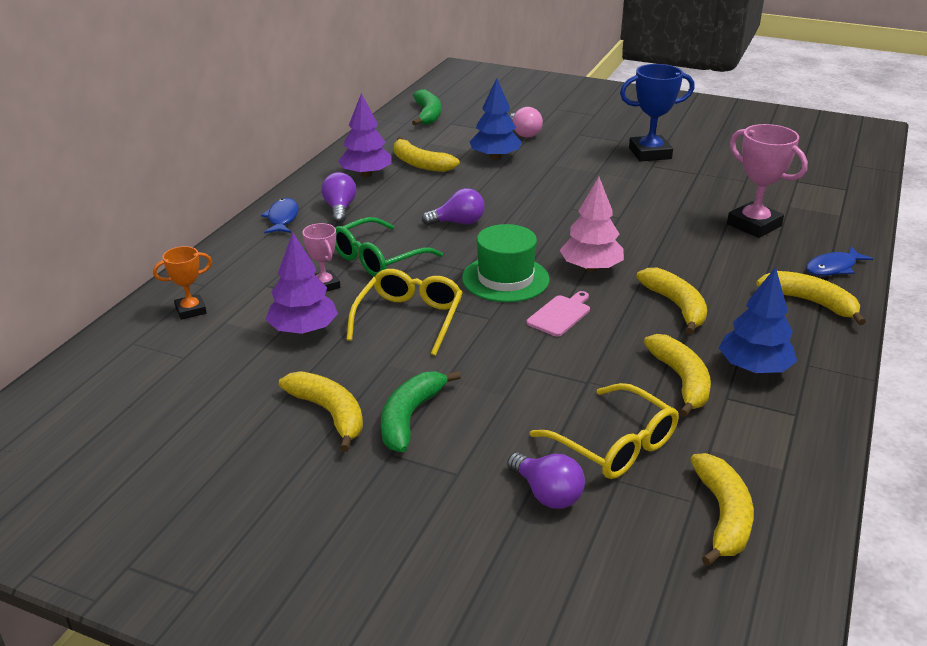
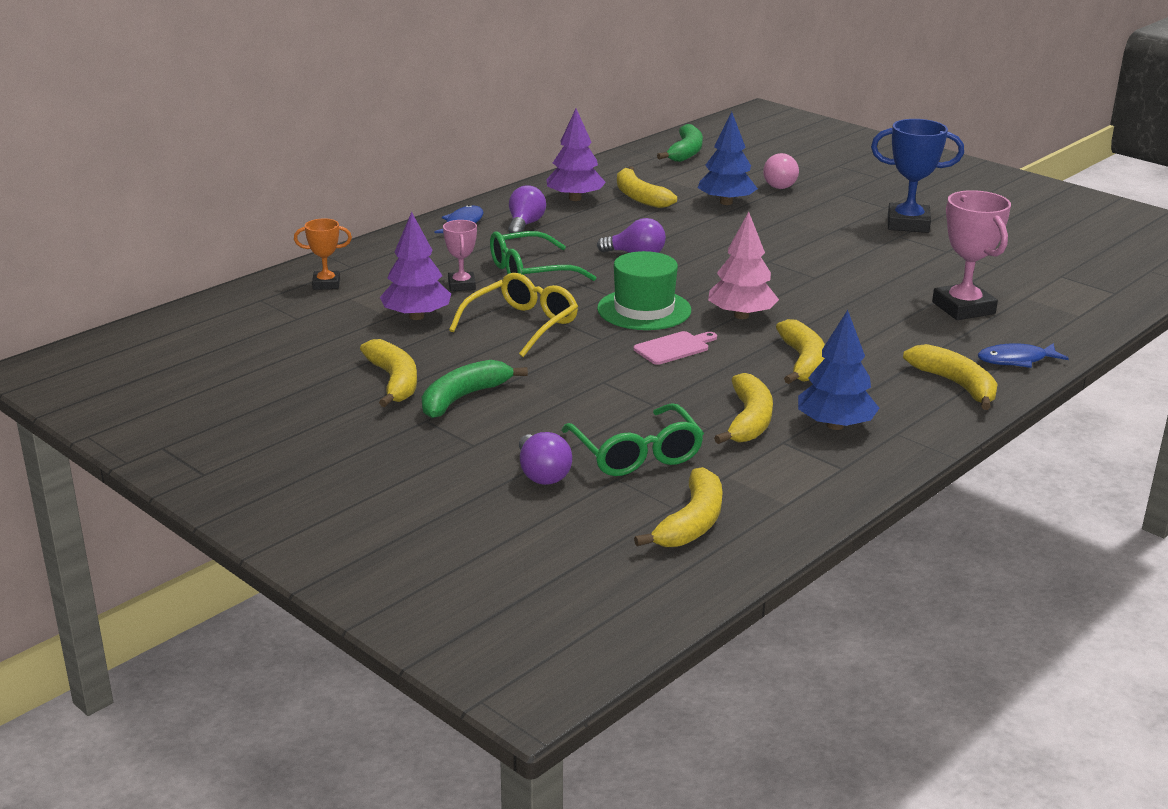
camera: 20 degrees right, 5 degrees down
(614, 445) = (636, 454): yellow glasses -> green glasses

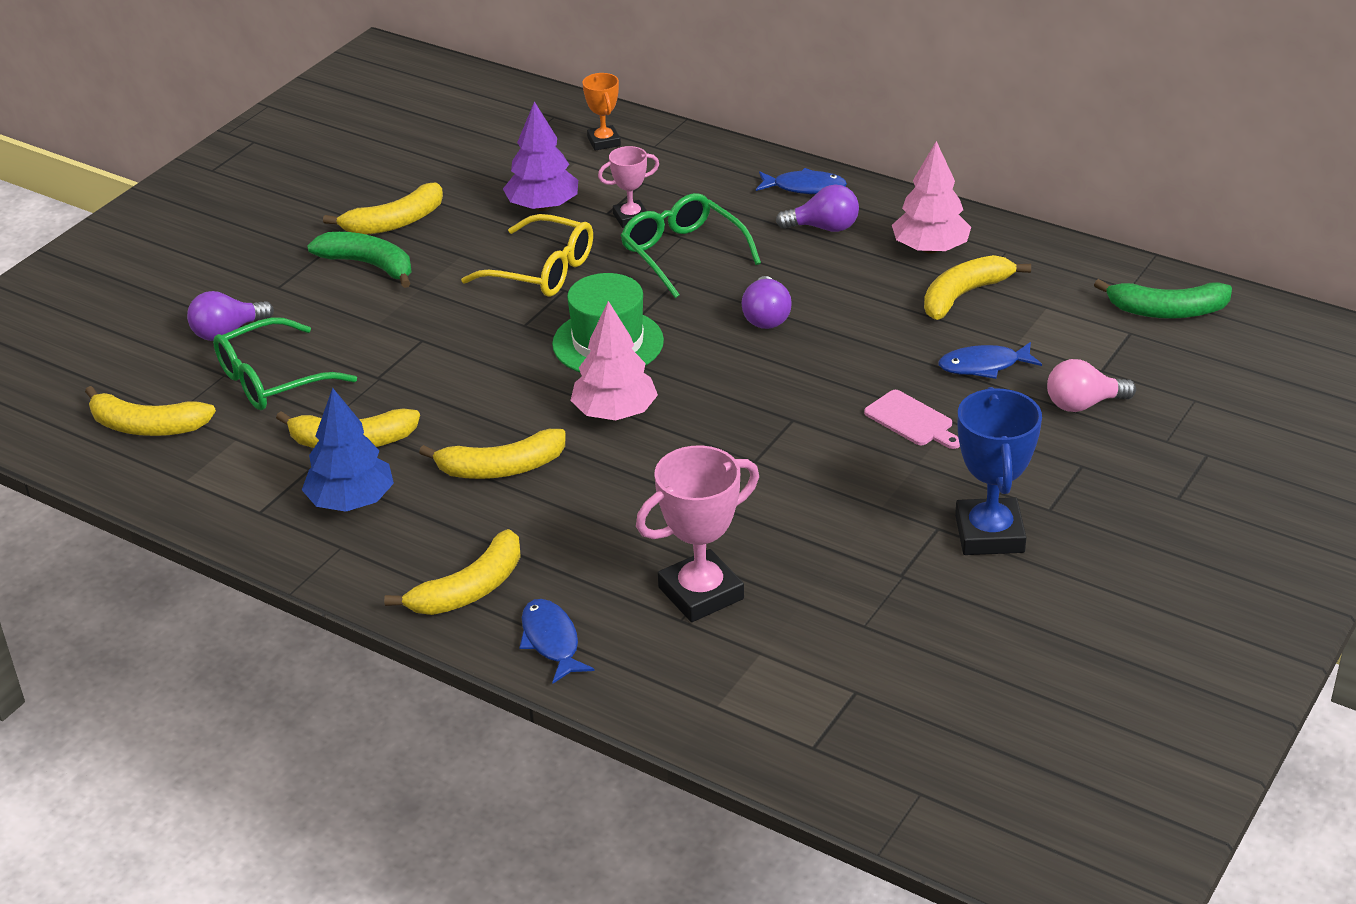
camera: 80 degrees right, 10 degrees up
(575, 198) = (930, 249): purple tree -> pink tree
(674, 348) = (514, 375): pink cutting board -> pink cutting board (911, 420)
(726, 202) = (984, 366): blue tree -> blue fish

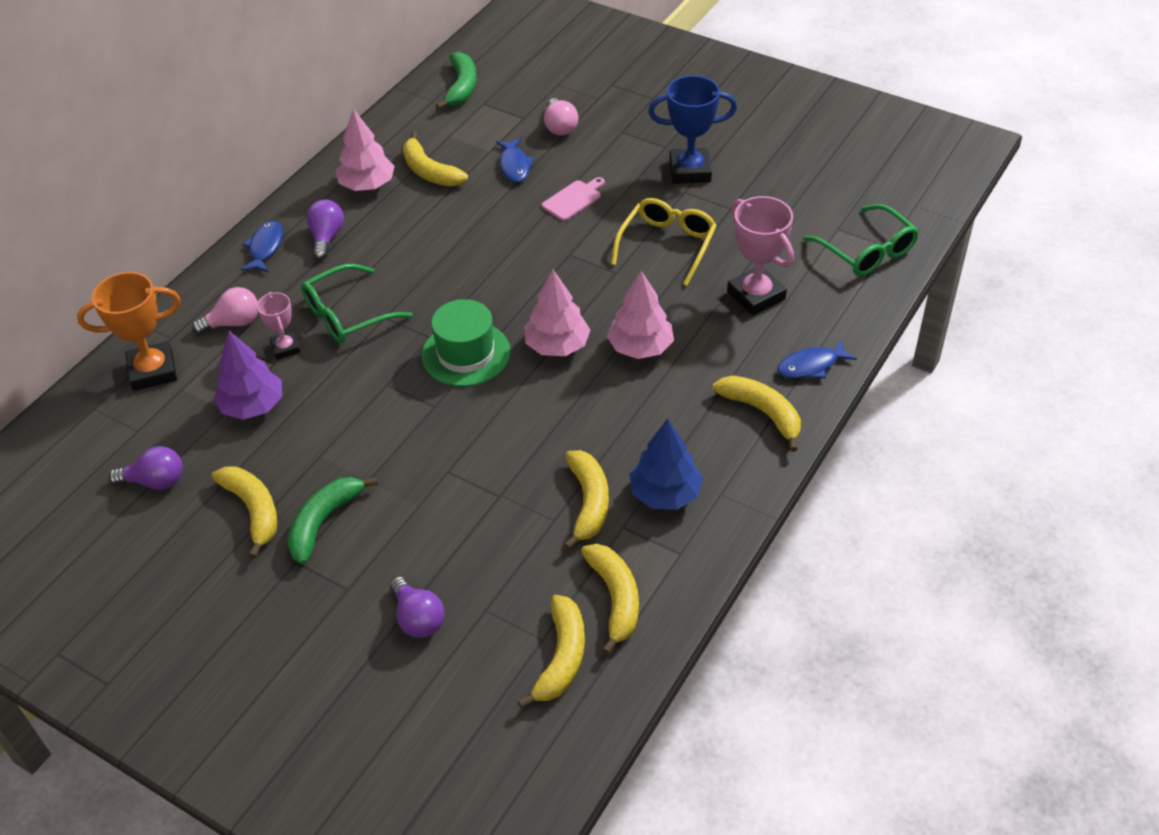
camera: 90 degrees left, 10 degrees up
(272, 379) = (496, 571): green glasses -> green glasses (867, 251)
(501, 468) = (623, 406): yellow banana -> yellow banana (615, 599)
(542, 271) = (356, 400): yellow glasses -> yellow glasses (667, 245)
(604, 142) = (153, 371): orange trophy -> orange trophy, size x1.74
(604, 482) = (640, 347): none -> pink tree
(674, 181) = (233, 323): none -> pink light bulb
(766, 317) = (443, 268): purple light bulb -> purple light bulb (155, 481)

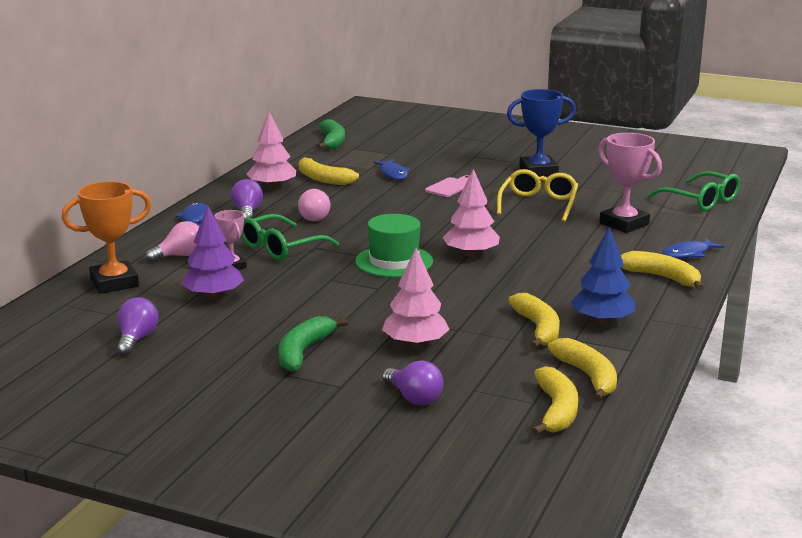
camera: 10 degrees left, 25 degrees down
(155, 481) = (136, 339): purple light bulb -> purple light bulb turned 75 degrees counterclockwise
(253, 510) = (235, 349): yellow banana -> none
(560, 127) = (422, 156): pink light bulb -> pink light bulb (312, 217)
(640, 347) = (542, 252): pink tree -> pink tree (415, 344)

